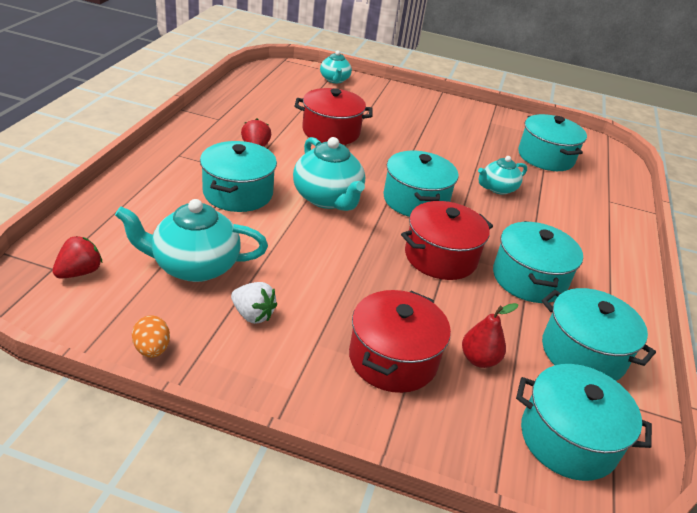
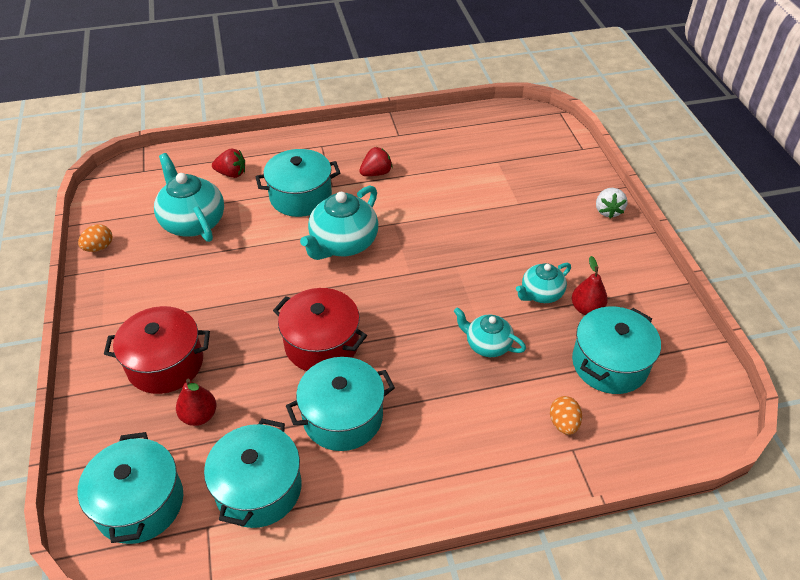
camera: 65 degrees right, 10 degrees up
(79, 272) = (148, 182): red strawberry -> red strawberry (231, 174)
(253, 315) = (162, 273): white strawberry -> white strawberry (608, 211)
(331, 131) = (457, 198): red pot -> none
(334, 80) = (565, 156): turquoise teapot -> turquoise teapot (541, 294)
(415, 200) = (398, 295): turquoise pot -> none
(492, 142) = (586, 308): none -> red pear
(586, 194) = (563, 423): none -> orange egg

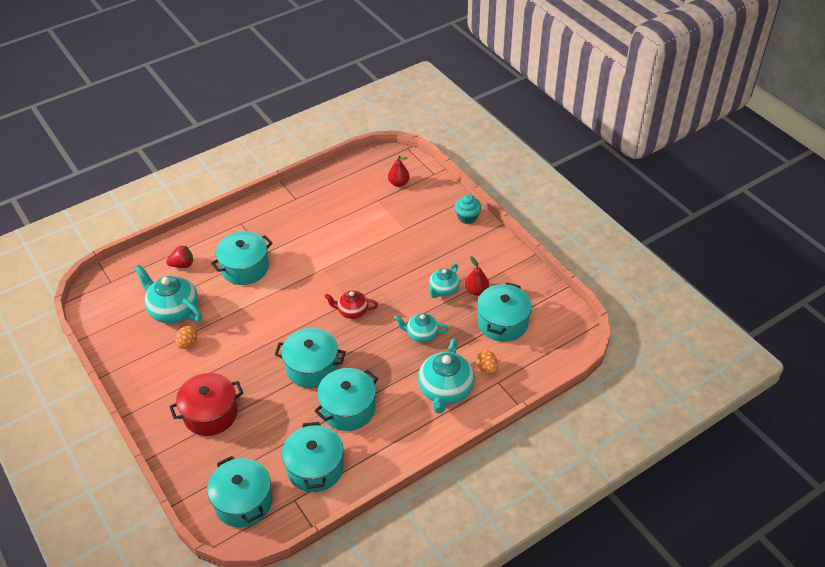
camera: 20 degrees left, 0 degrees up
(99, 247) = (112, 350): orange egg -> orange egg (187, 343)
(199, 416) = (253, 438): red pear -> red pear (398, 183)
(322, 344) = (312, 367): red pot -> turquoise pot
(343, 243) = (293, 294): turquoise teapot -> turquoise teapot (445, 390)
(376, 173) = (292, 234): red strawberry -> none
(407, 286) = (352, 311): none -> red teapot
(608, 211) = (467, 217): white strawberry -> turquoise cupcake

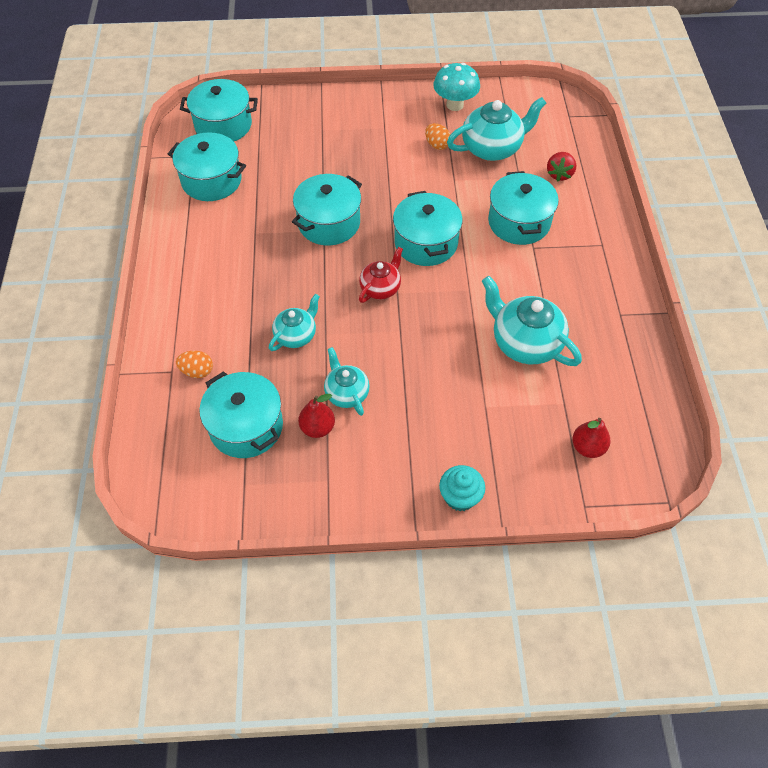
camera: 120 degrees right, 10 degrees up
(131, 353) = (455, 105): none -> turquoise mushroom
(210, 414) = (335, 134): red pot -> none
(348, 409) = (254, 229): turquoise pot -> turquoise pot (426, 243)
(445, 390) = (204, 317): turquoise teapot -> turquoise teapot (525, 343)

